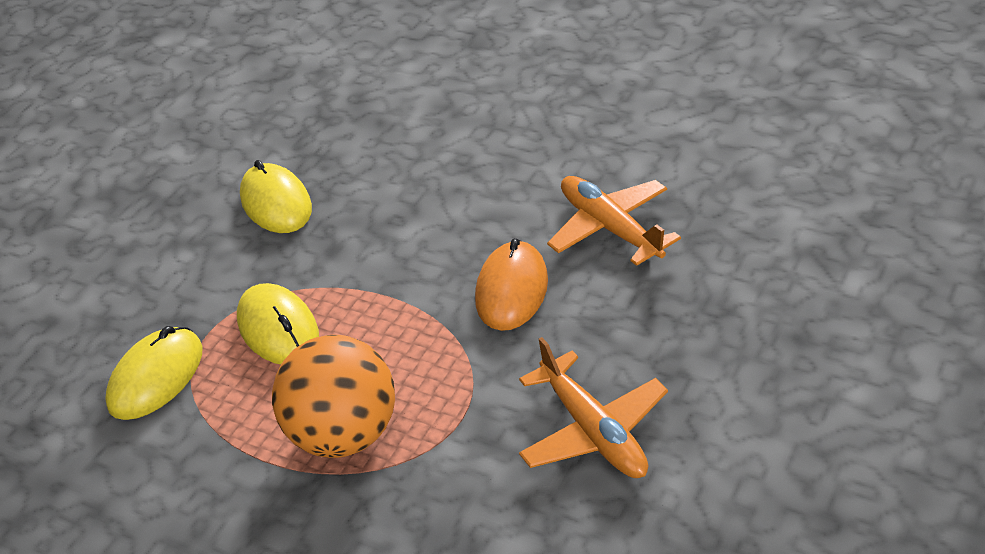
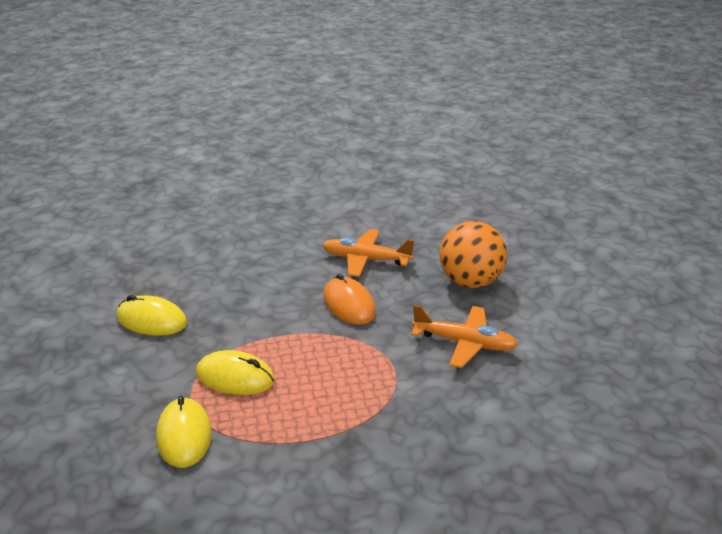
camera: 45 degrees left, 10 degrees down
(344, 434) = (340, 405): orange ball -> orange ball (470, 282)

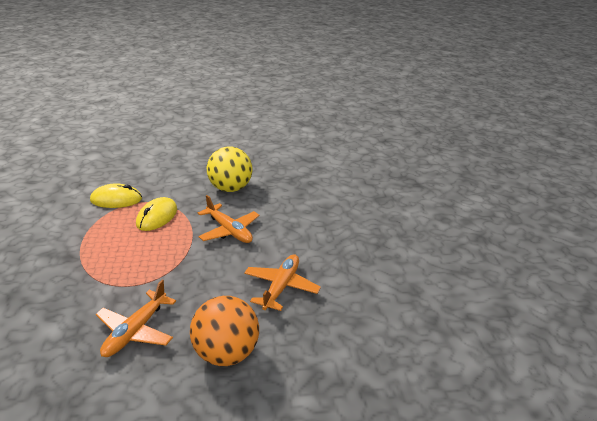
camera: 95 degrees right, 0 degrees up
(151, 320) = (230, 188): yellow mouse -> yellow ball
(264, 307) = (229, 231): none -> orange plane
(349, 304) = (217, 271): orange mouse -> none

